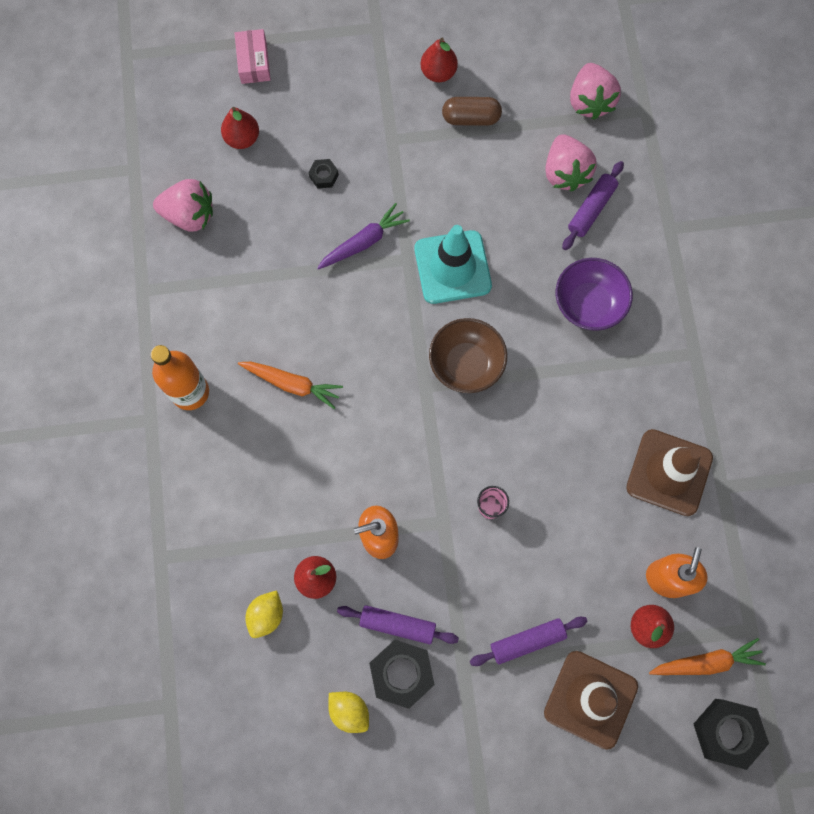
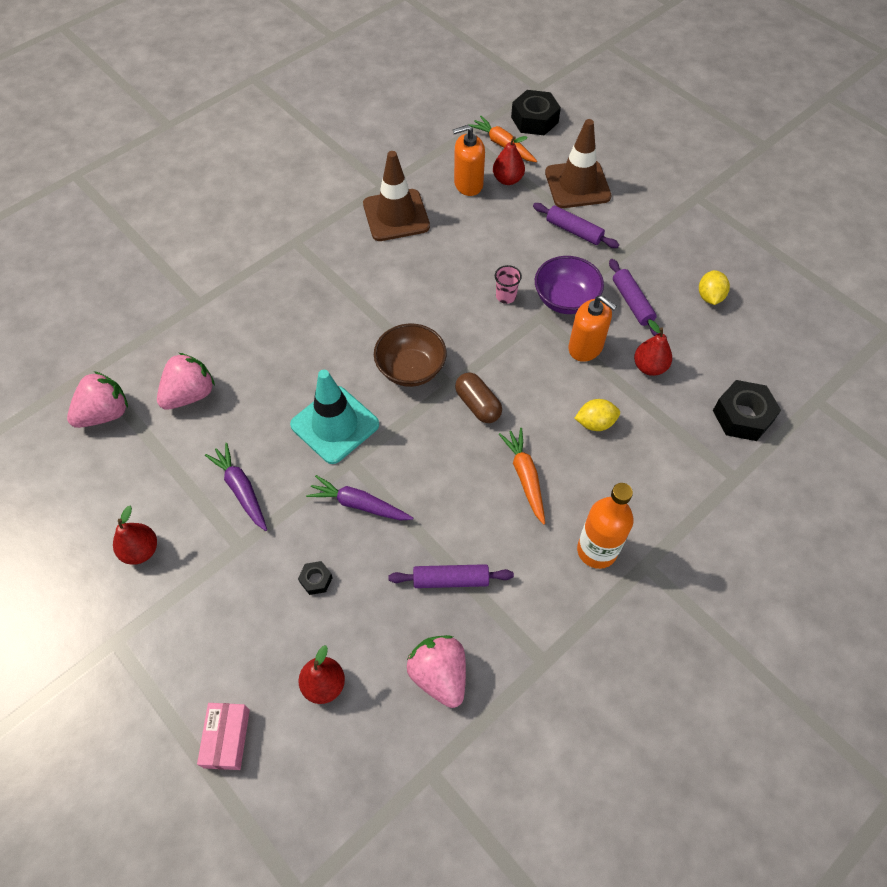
camera: 125 degrees left, 15 degrees down
(254, 62) = (227, 738): pink box -> pink box turned 45 degrees counterclockwise
(266, 615) = (702, 381): yellow lemon -> yellow lemon (595, 423)
(401, 673) = (659, 283): black nut -> black nut (742, 416)
(441, 165) = (241, 489): none -> purple carrot
(471, 118) = (176, 494): brown capsule -> brown capsule (477, 405)
(588, 304) = (301, 320): purple bowl -> purple bowl (565, 299)
(591, 209) = (214, 359): purple rolling pin -> purple rolling pin (451, 579)

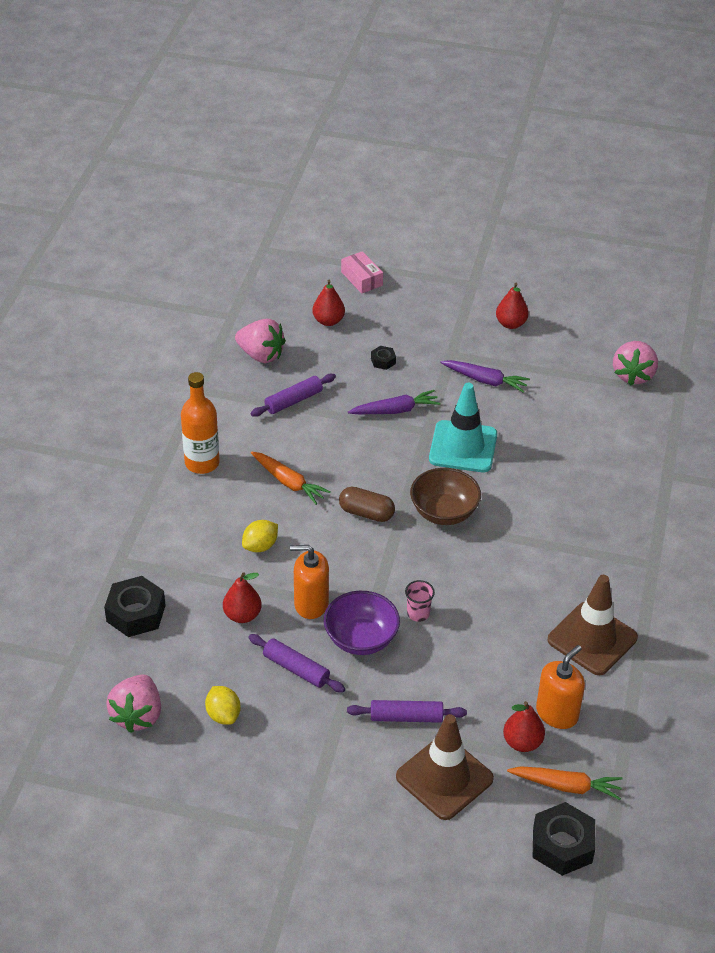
camera: 145 degrees right, 15 degrees down
(190, 394) = (590, 414): pink strawberry -> pink strawberry (137, 715)

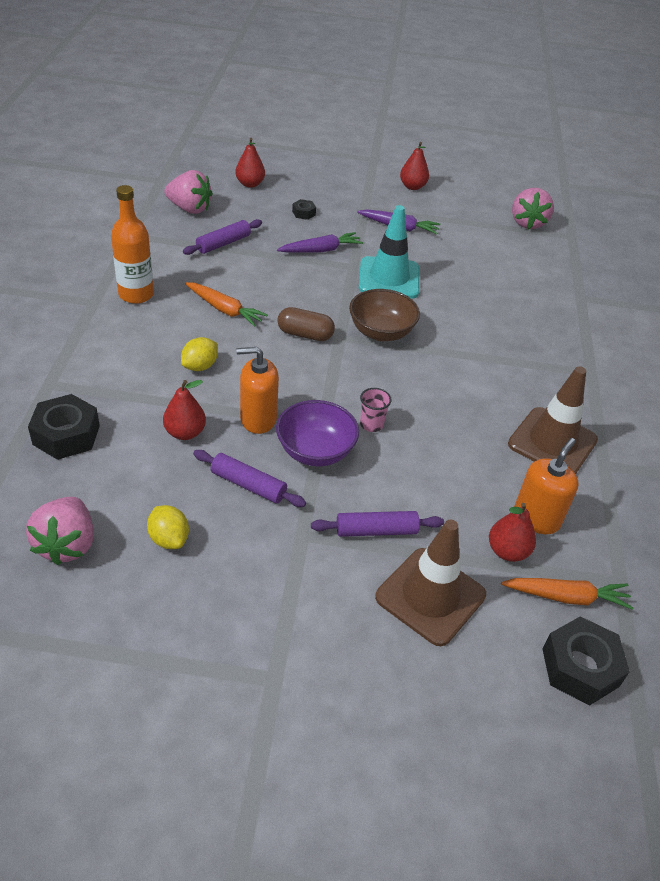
camera: 10 degrees left, 0 degrees up
(361, 279) = (276, 155): pink box -> none

